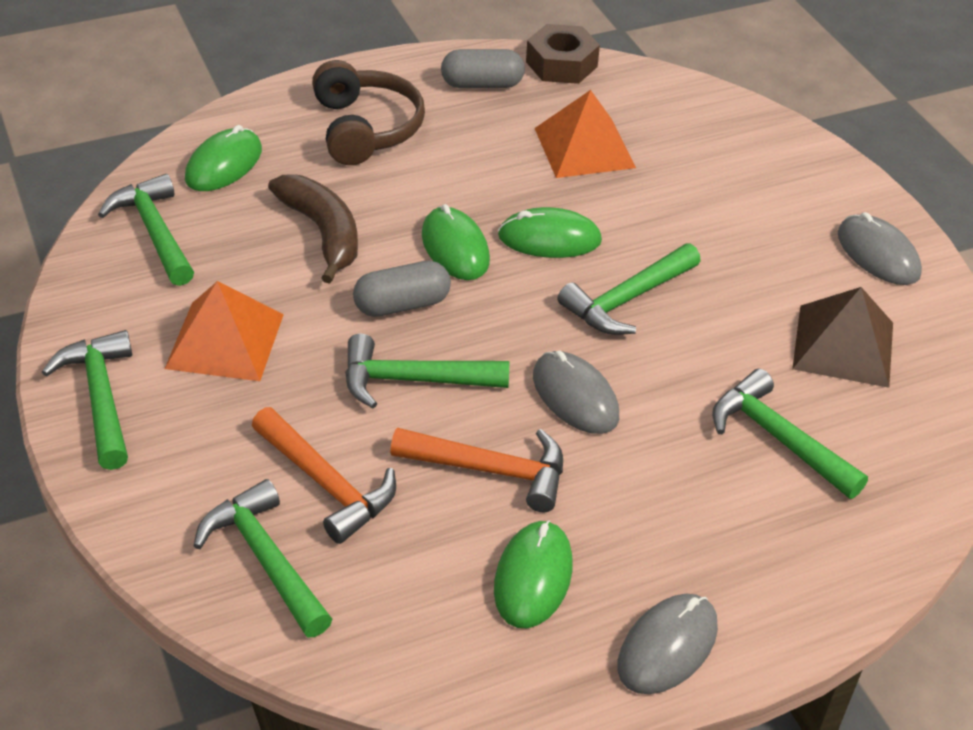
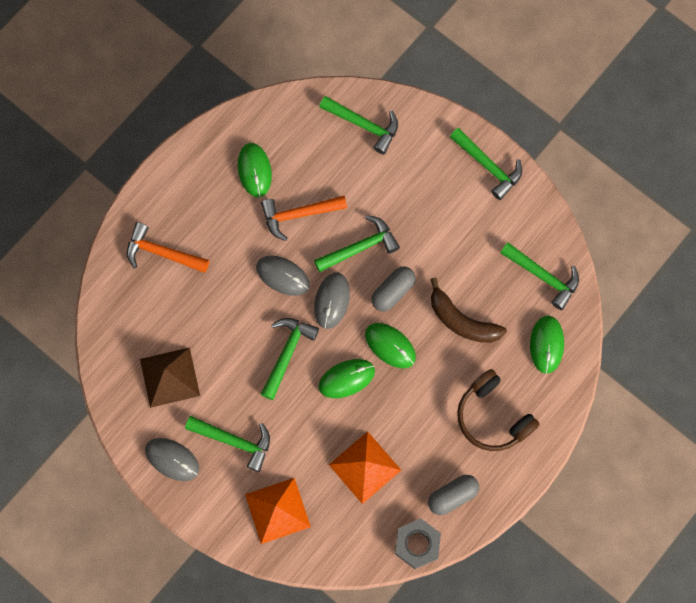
camera: 155 degrees right, 30 degrees up
(225, 341) = (459, 226): orange pyramid -> orange pyramid (277, 510)
(327, 484) = (362, 172): orange hammer -> orange hammer (162, 253)
(561, 64) = (417, 544): brown nut -> grey nut
(667, 646) = (188, 165): grey mouse -> grey mouse (331, 301)
(778, 438) = (181, 298): green hammer -> green hammer (235, 441)

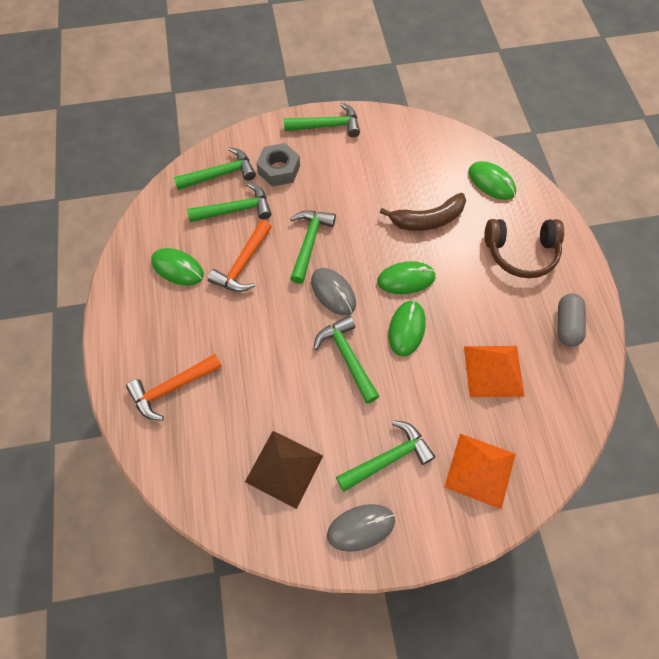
camera: 50 degrees left, 10 degrees down
(283, 276) = (280, 312): grey mouse -> none
(393, 292) = (364, 246): grey capsule -> none
(417, 544) = (591, 380): grey nut -> grey nut (279, 169)
(543, 277) = (438, 150): green hammer -> green hammer (236, 210)

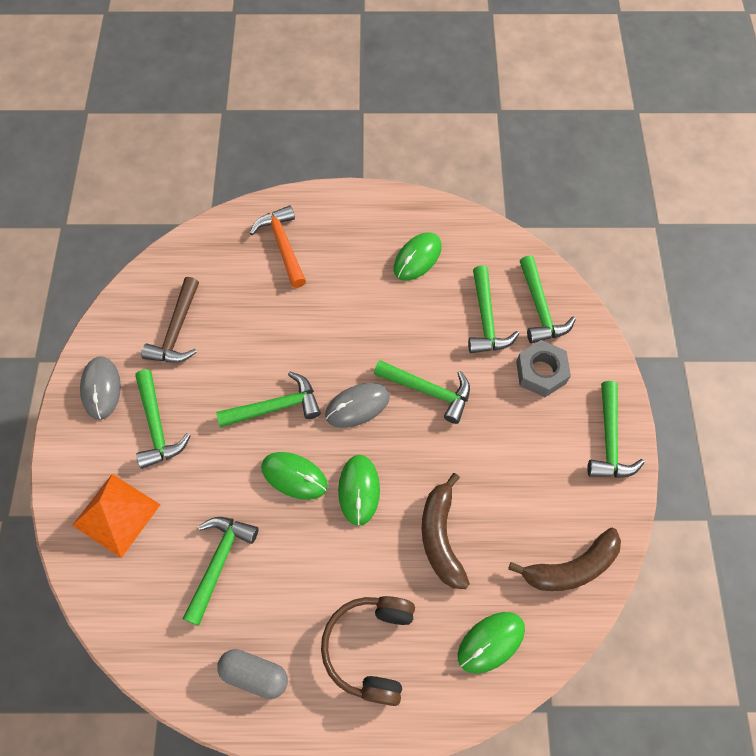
camera: 100 degrees right, 0 degrees up
(243, 264) = (411, 319): orange hammer -> none
(284, 468) = (177, 331): brown pyramid -> brown hammer
(426, 142) = (571, 567): none -> brown banana
(493, 371) = (219, 562): orange pyramid -> green hammer

